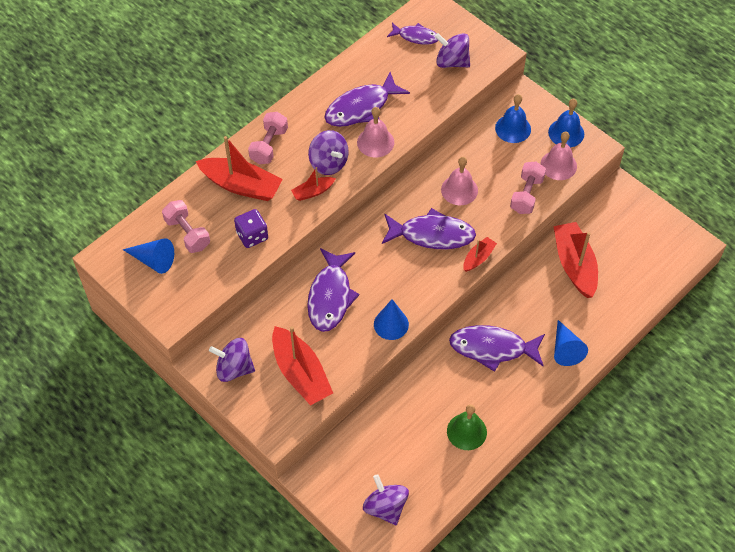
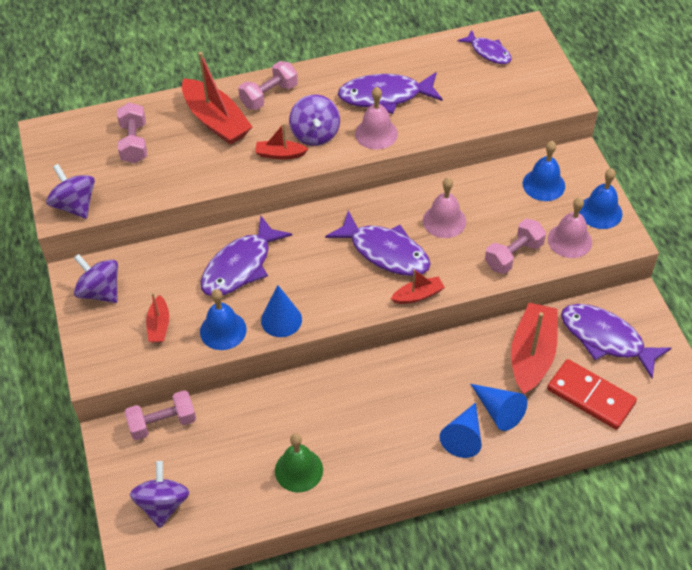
camera: 30 degrees right, 5 degrees down
(153, 260) = (85, 153): blue cone -> blue cone (498, 411)
(252, 236) = (192, 170): purple dice -> none
(301, 373) = (159, 325): red boat -> red boat, size x0.52
(342, 447) = (162, 423): none -> pink dumbbell
(352, 353) = (223, 330): none -> blue bell
(452, 62) = (510, 89): purple spinning top -> purple spinning top (75, 205)
(492, 348) = (384, 399): purple fish -> purple fish (606, 339)
(632, 276) = (590, 396): none -> red domino

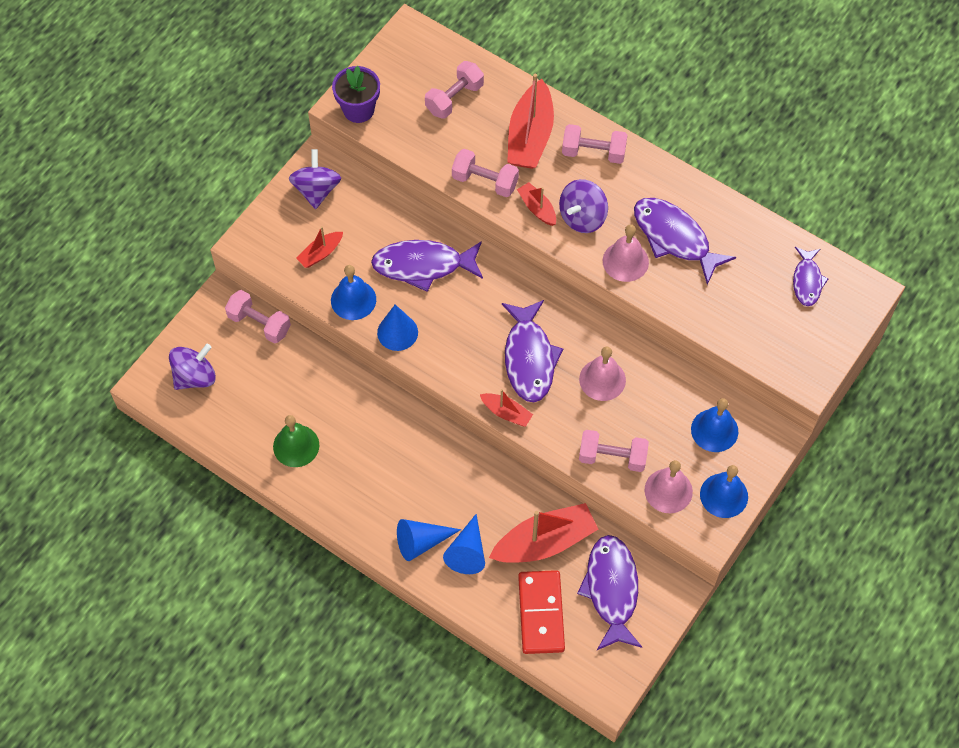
camera: 50 degrees right, 10 degrees up
(75, 205) = (358, 109): purple spinning top -> purple flower pot
(224, 169) = (485, 181): none -> pink dumbbell

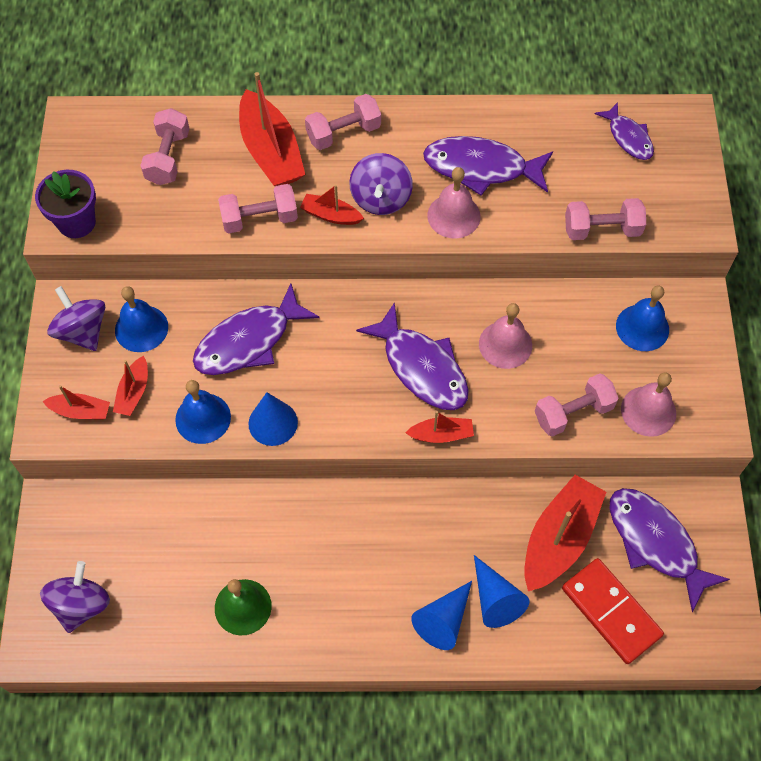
camera: 35 degrees left, 0 degrees up
(259, 323) = (112, 505): pink dumbbell -> pink dumbbell (602, 229)
(277, 245) = (80, 411): none -> red boat
(724, 495) = (699, 382): blue bell -> blue bell (141, 328)

